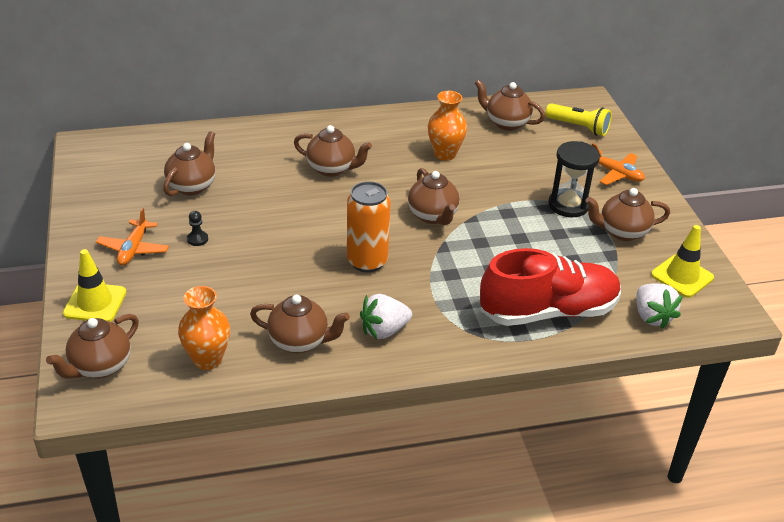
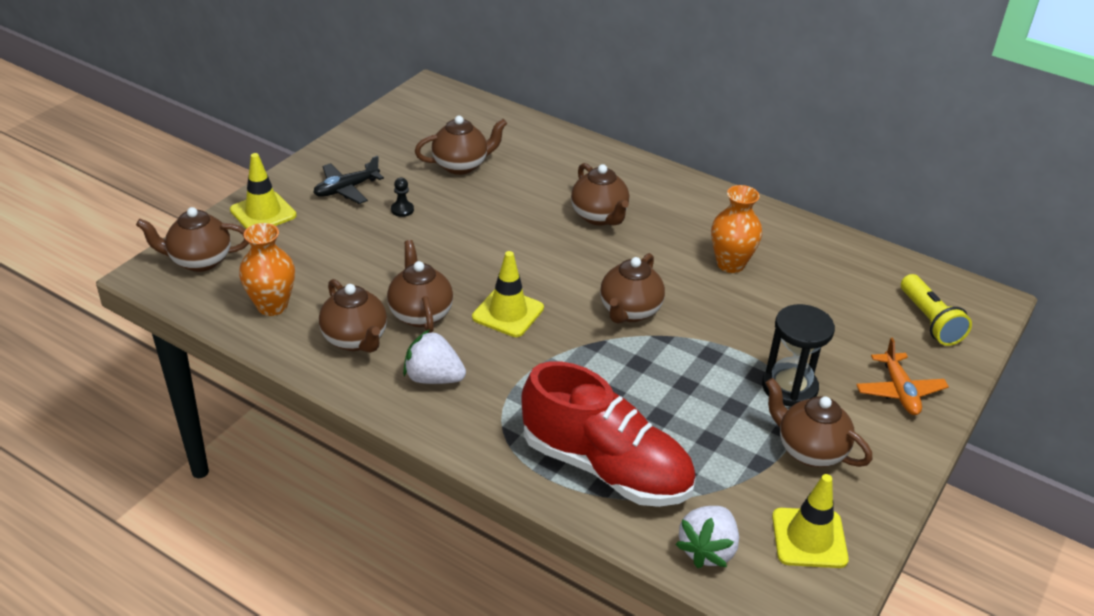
camera: 45 degrees right, 0 degrees up
(133, 249) = (346, 189): orange plane -> black plane
(367, 261) = (508, 313): orange can -> yellow traffic cone
(506, 123) = (847, 271): brown teapot -> brown teapot (420, 314)

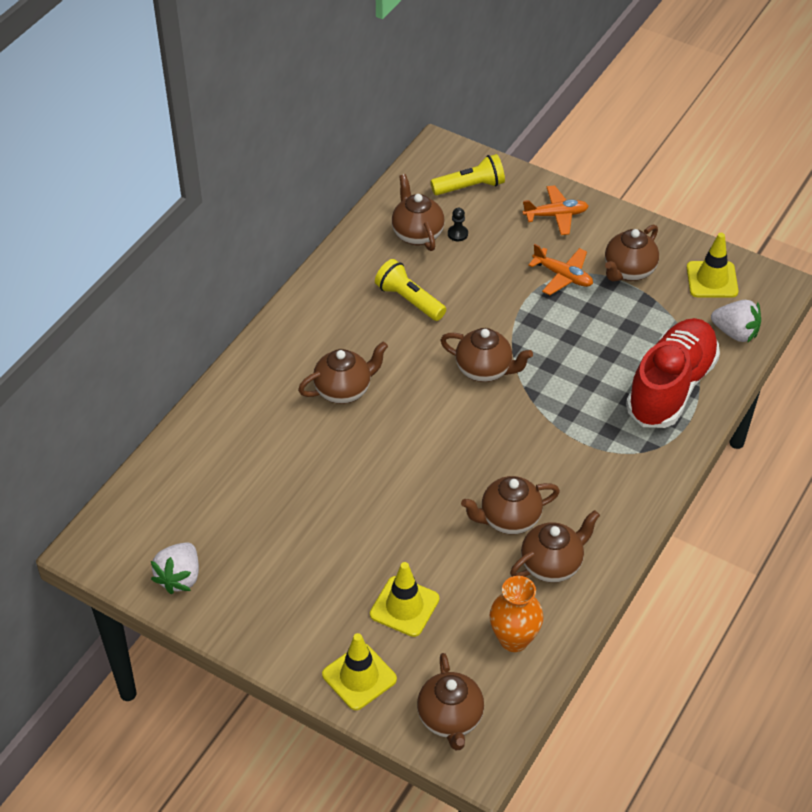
camera: 90 degrees left, 10 degrees up
(346, 189) = (309, 605): black plane -> none
(402, 210) = (344, 550): black pawn -> black pawn (457, 234)
(433, 378) = (592, 502): white strawberry -> white strawberry (179, 577)
(461, 165) = (258, 506): brown teapot -> brown teapot (417, 234)
(508, 313) = (498, 454): yellow traffic cone -> yellow traffic cone (404, 606)
(730, 264) = (409, 300): orange vase -> yellow flashlight
(789, 387) = (563, 276): black hourglass -> orange plane

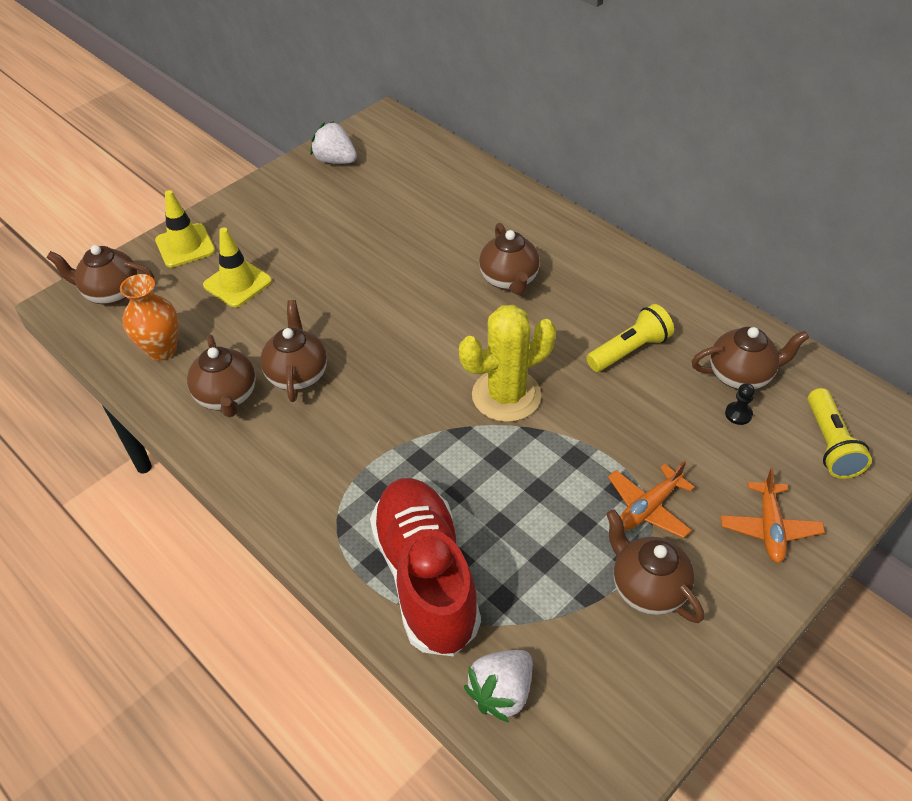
camera: 105 degrees right, 0 degrees up
(484, 370) = (506, 395): brown teapot -> yellow cactus
(670, 387) = (426, 577): red shoe -> red shoe turned 150 degrees counterclockwise
(712, 280) = (614, 696): yellow traffic cone -> none

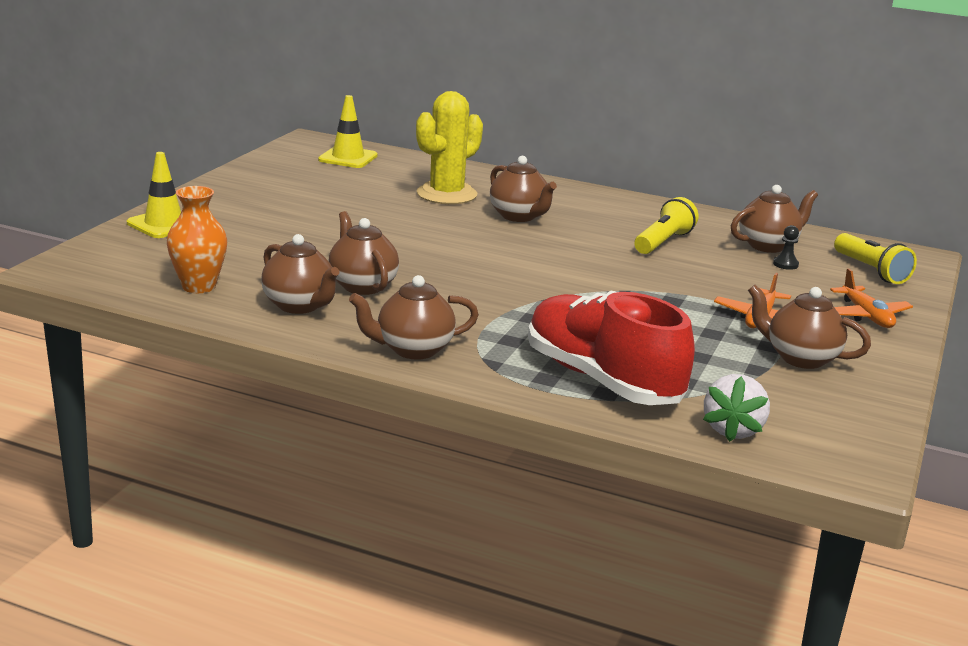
camera: 25 degrees left, 25 degrees down
(111, 293) = (105, 259): brown teapot -> brown teapot (413, 350)
(237, 283) = (245, 241): yellow traffic cone -> yellow traffic cone (348, 158)
(335, 160) = (280, 165): white strawberry -> none
(506, 395) = (578, 276): yellow cactus -> yellow cactus (446, 194)

